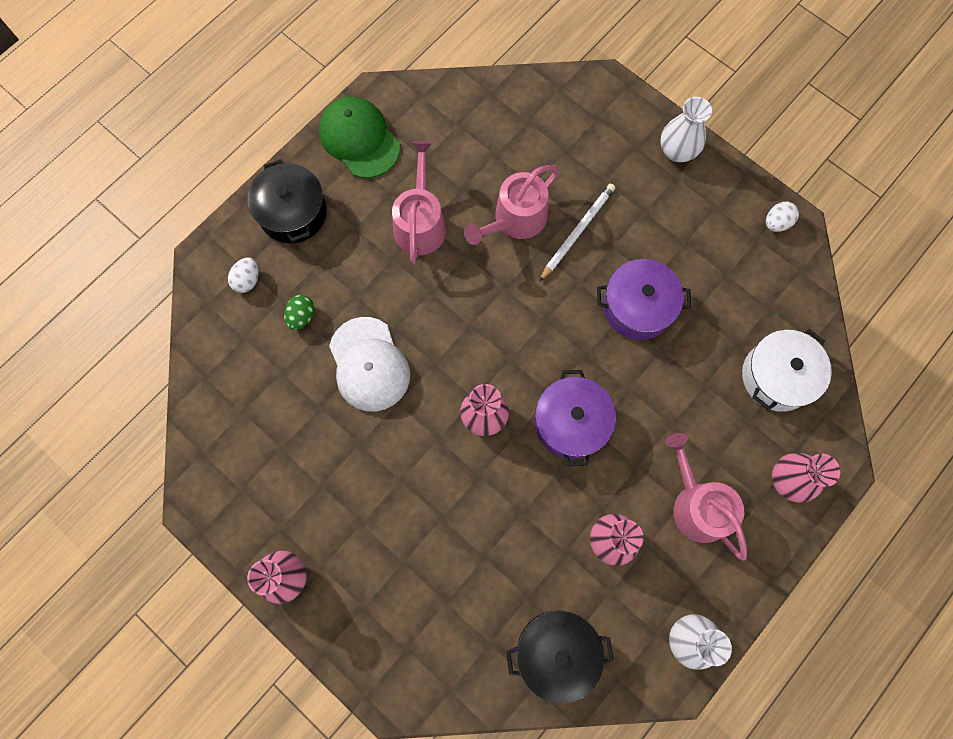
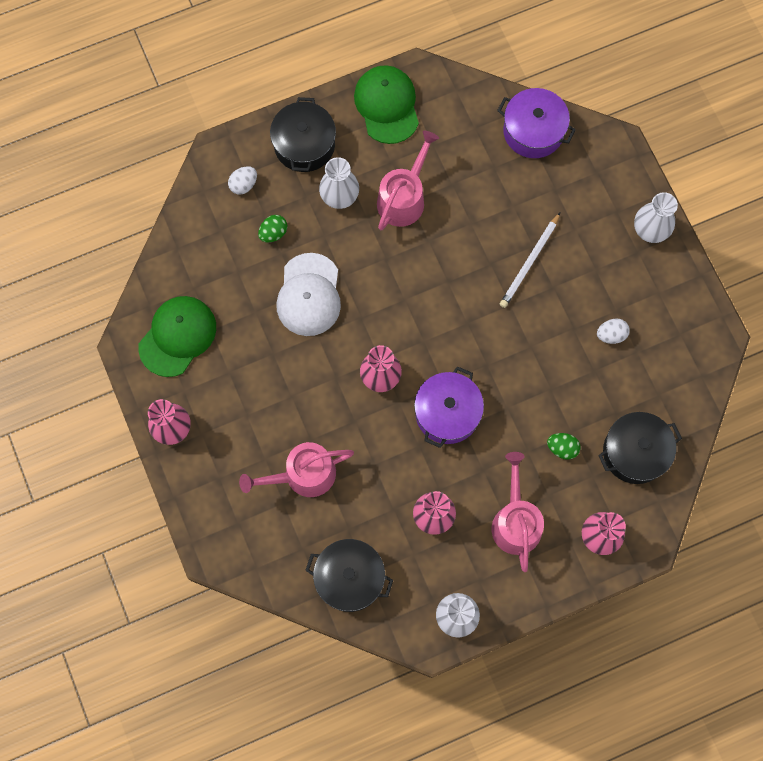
camera: 25 degrees right, 0 degrees up
(247, 472) = (177, 336): none -> green cap
(354, 249) = (339, 196): none -> white vase
(515, 220) = (483, 229): pink watering can -> pink watering can (303, 475)
(577, 232) = (530, 262): white pencil -> white pencil turned 150 degrees clockwise
(637, 307) = (548, 345): purple pot -> purple pot (533, 131)
(704, 406) = (562, 448): none -> green egg
(776, 223) = (703, 327): white egg -> white egg (611, 335)
(777, 376) = (635, 452): white pot -> black pot

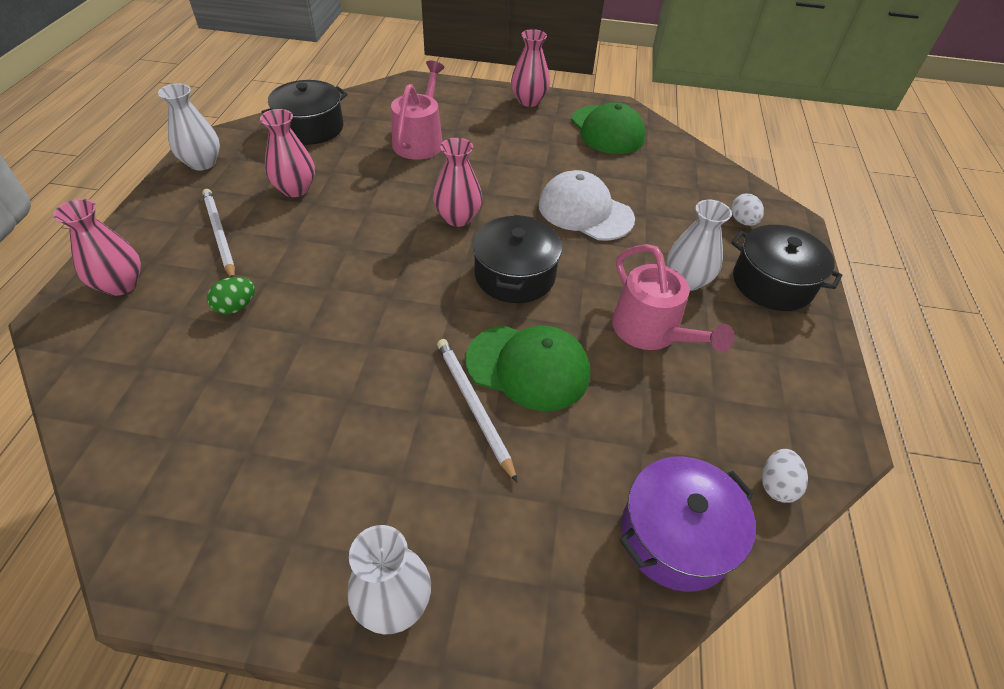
camera: 120 degrees right, 25 degrees down
(273, 233) = (672, 218): green egg -> none
(387, 105) = (799, 381): green cap -> green cap (528, 367)
(447, 413) = (374, 243): purple pot -> none
(515, 521) = (219, 235): pink watering can -> white pencil
(611, 335) = (299, 436): white egg -> white egg (776, 485)
(635, 452) = (148, 367): black pot -> black pot (514, 275)

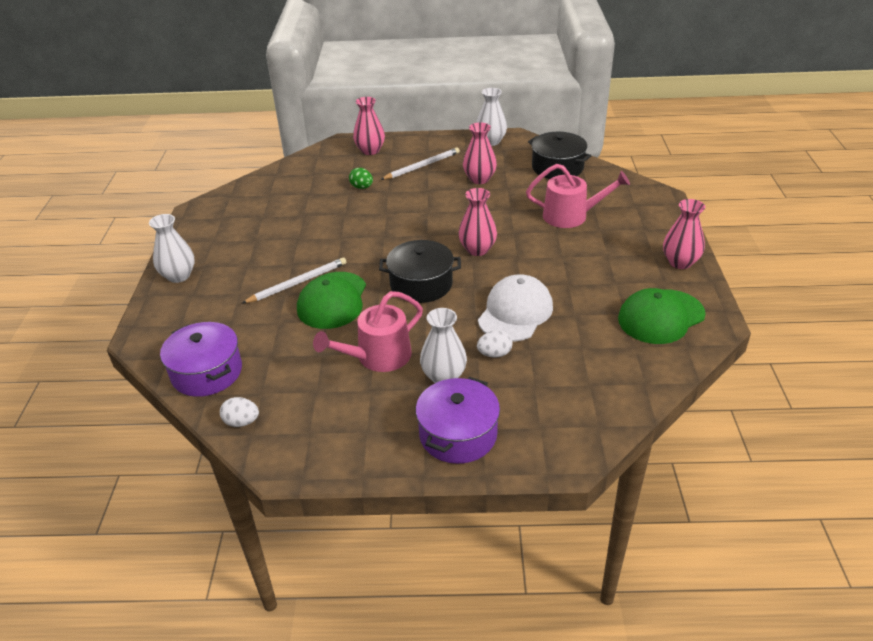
camera: 85 degrees right, 10 degrees down
(742, 221) = (547, 417): white egg -> white egg (494, 354)
(772, 283) = (458, 434): black pot -> purple pot

